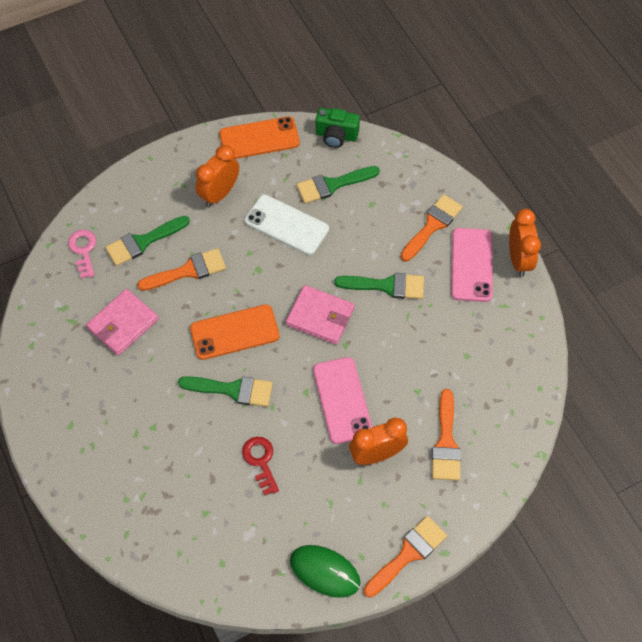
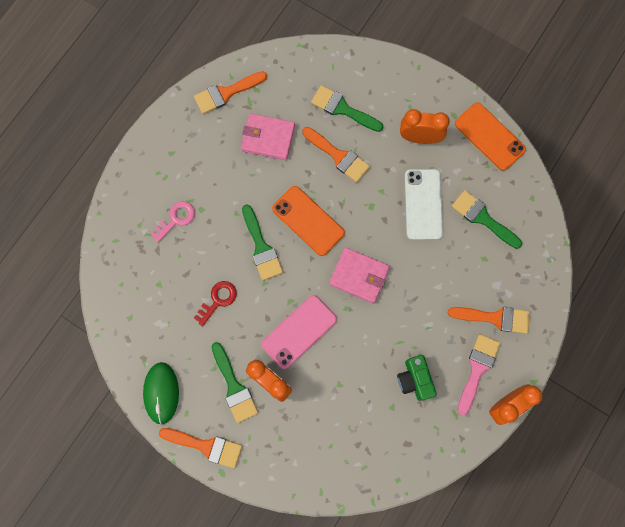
camera: 60 degrees right, 15 degrees up
(83, 250) = (309, 72): pink key -> pink key (176, 219)
(320, 316) = (359, 276): pink wallet -> pink wallet turned 60 degrees counterclockwise
(336, 136) = (532, 194): green camera -> green camera (414, 379)
(386, 286) = (416, 311): green brush -> green brush (234, 387)
(446, 442) = (309, 429): orange brush -> orange brush (226, 93)
(471, 265) = (477, 369): pink phone -> pink brush

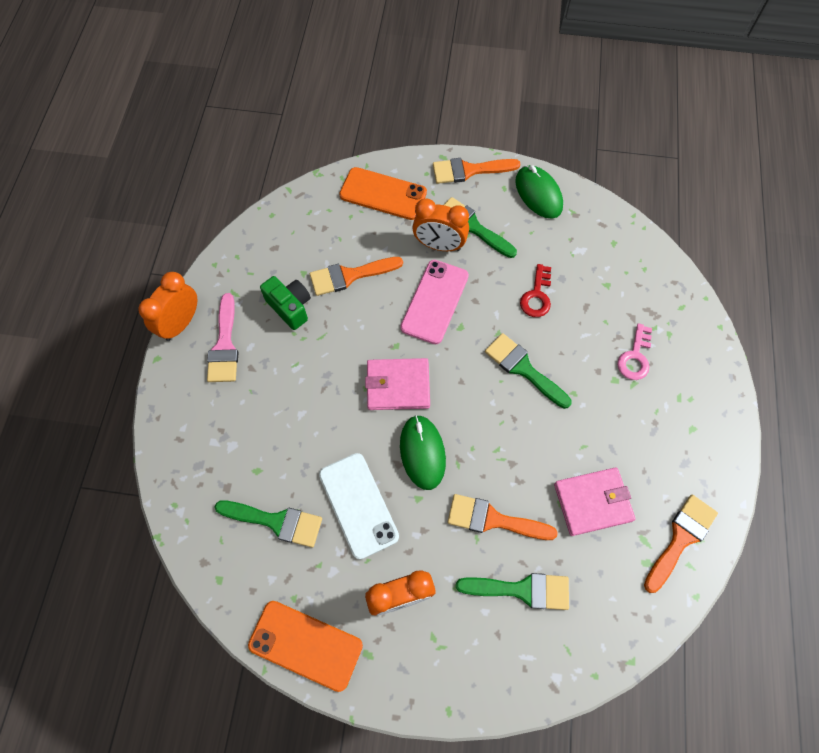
camera: 155 degrees right, 10 degrees down
(308, 221) = (487, 421): orange phone -> orange phone (383, 194)
(364, 220) = (422, 453): none -> green mouse
(495, 318) = (221, 407): orange brush -> orange brush (349, 276)

